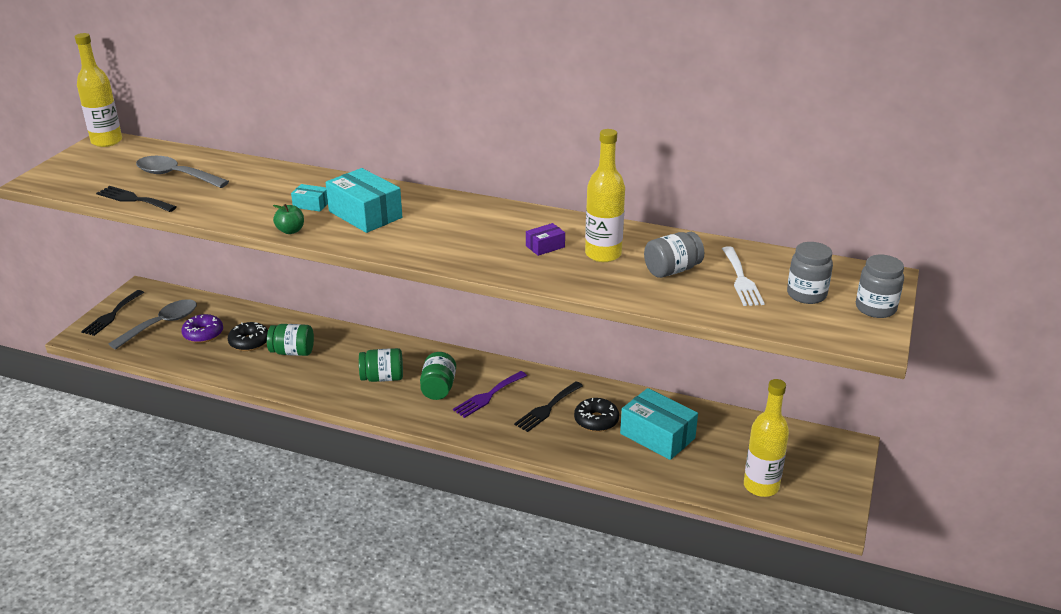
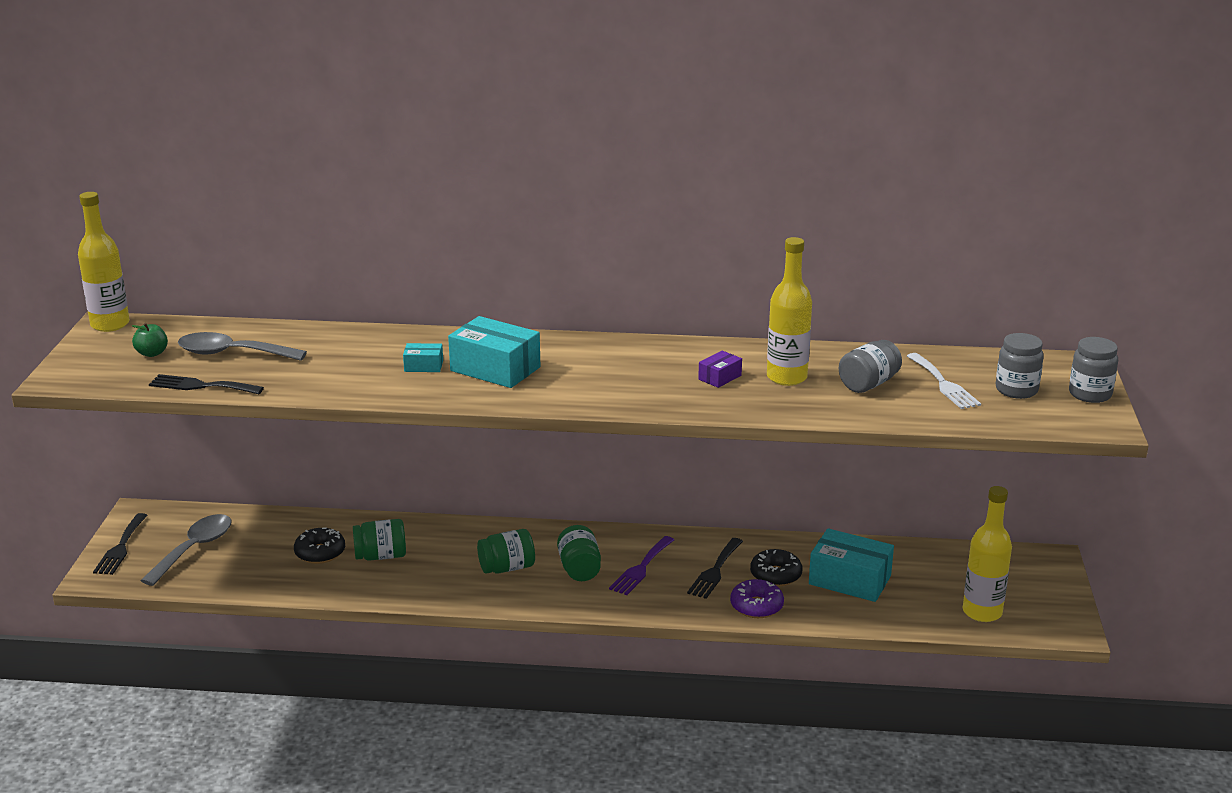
camera: 15 degrees left, 5 degrees down
(203, 334) = (255, 552): purple donut -> purple donut (756, 606)
(290, 231) = (421, 397): green apple -> green apple (152, 353)

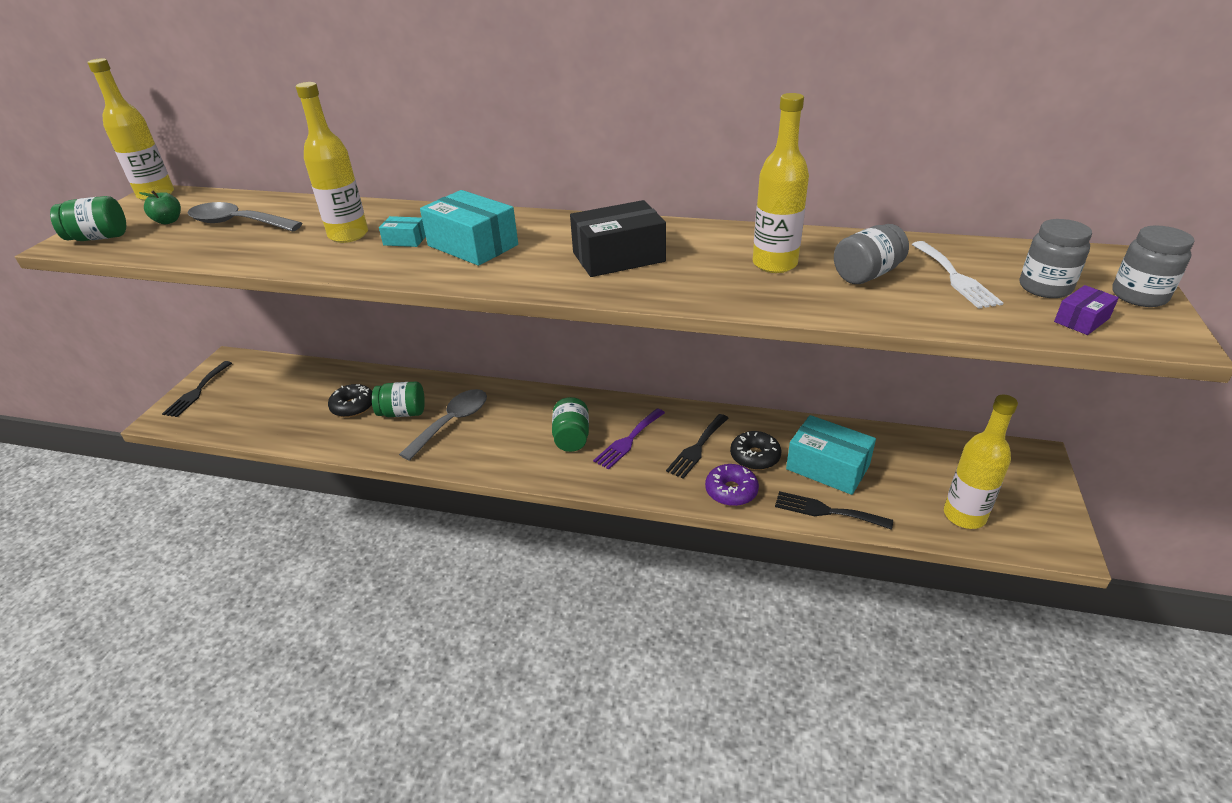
camera: 10 degrees right, 10 degrees up
(194, 549) = (253, 396): grey spoon -> grey spoon (452, 422)
(201, 386) = (185, 253): black fork -> black fork (826, 511)
(361, 362) = (348, 235): none -> yellow bottle
(507, 568) = (507, 432): green jar -> green jar (99, 238)
(642, 376) = (618, 257): none -> black box
(719, 377) = (701, 261): purple box -> purple box (1081, 320)

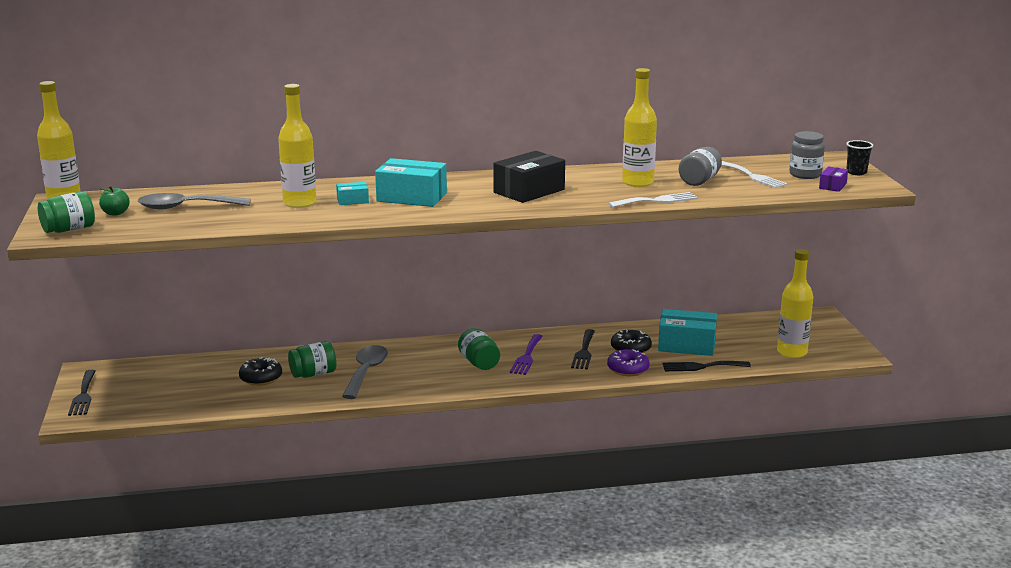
camera: 25 degrees left, 15 degrees down
(774, 304) = (657, 201): none -> white fork
(1139, 296) = (856, 172): grey jar -> black cup

